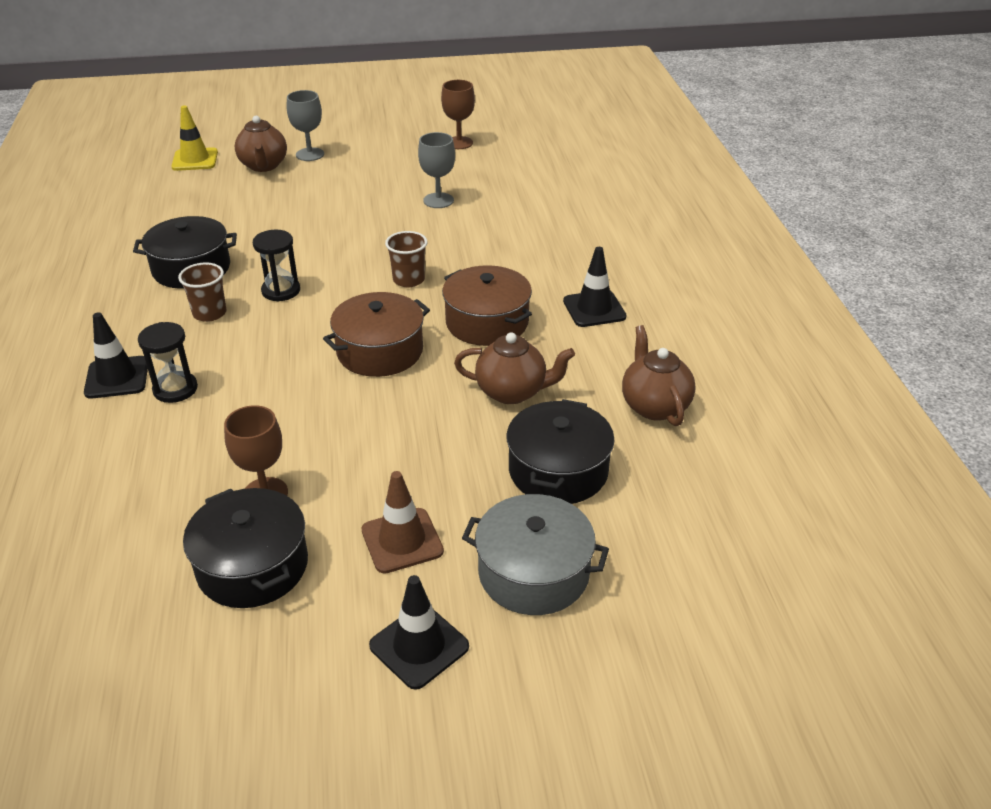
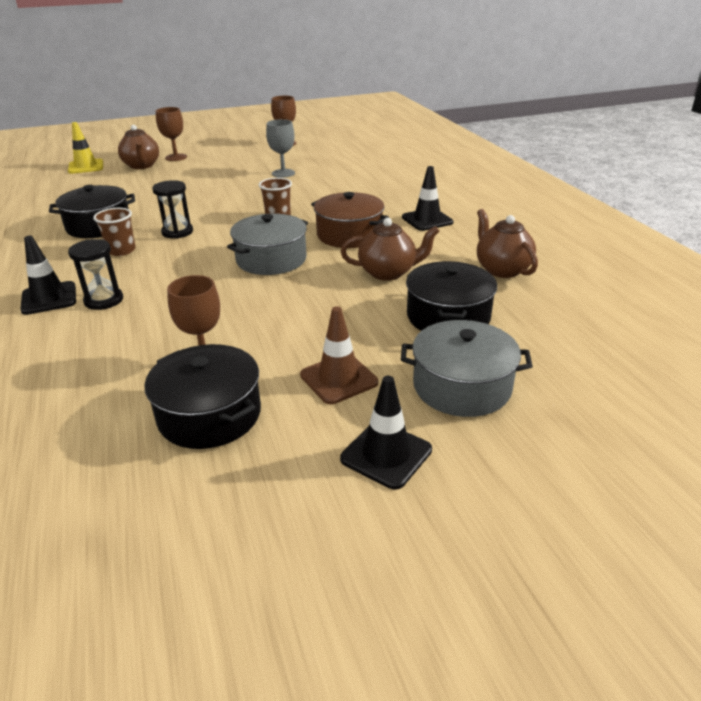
camera: 10 degrees left, 5 degrees down
(310, 154) = (176, 157): grey goblet -> brown goblet
(380, 351) = (271, 259): brown pot -> grey pot

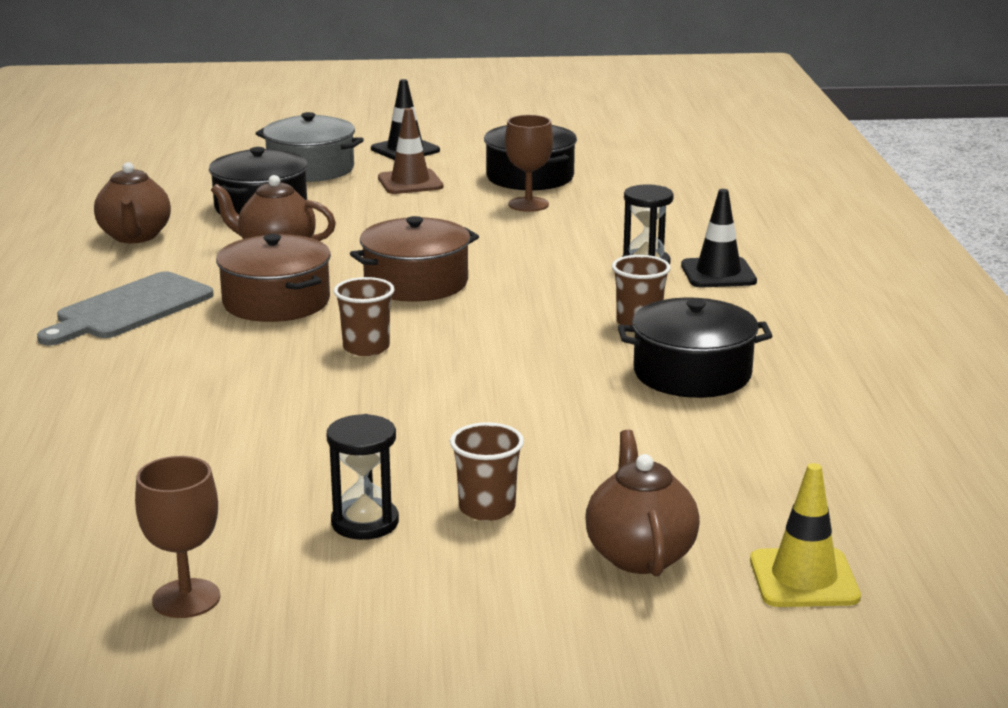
camera: 165 degrees left, 10 degrees down
(176, 157) = (542, 581): brown goblet -> none
(177, 232) = (549, 342): black hourglass -> black hourglass (365, 522)
(198, 170) = (487, 508): none -> brown cup
(271, 259) = (416, 283): grey pot -> brown pot
(283, 173) = (283, 461): grey goblet -> none
(427, 220) = (130, 309): black traffic cone -> grey cutting board

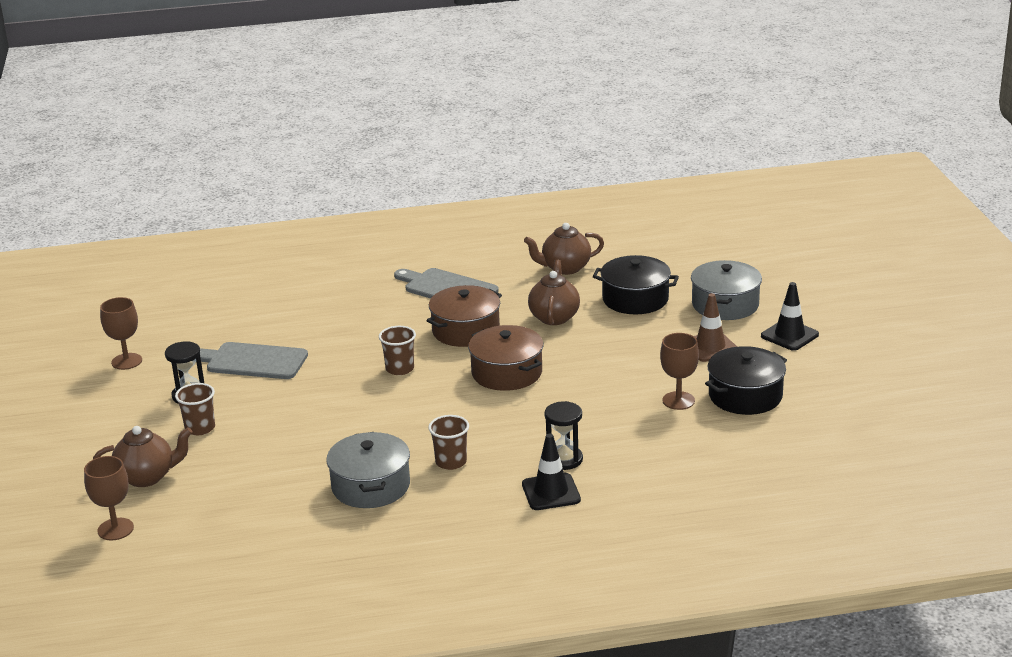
camera: 85 degrees right, 5 degrees up
(270, 464) = (252, 361): none -> grey cutting board
(692, 373) = (371, 486): black pot -> grey pot
(804, 579) = (115, 529): yellow traffic cone -> brown goblet

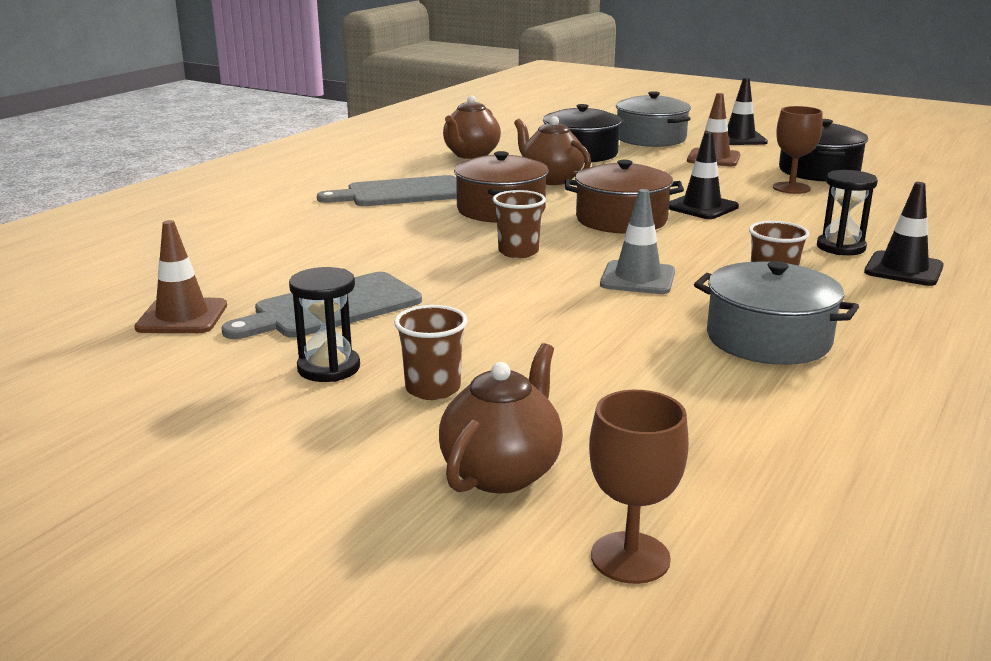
camera: 50 degrees left, 5 degrees down
(126, 361) = (133, 378): brown goblet -> none
(194, 335) = (182, 317): none -> brown traffic cone
(409, 418) = (637, 278): none -> grey traffic cone
(576, 387) = (701, 207): none -> black traffic cone

